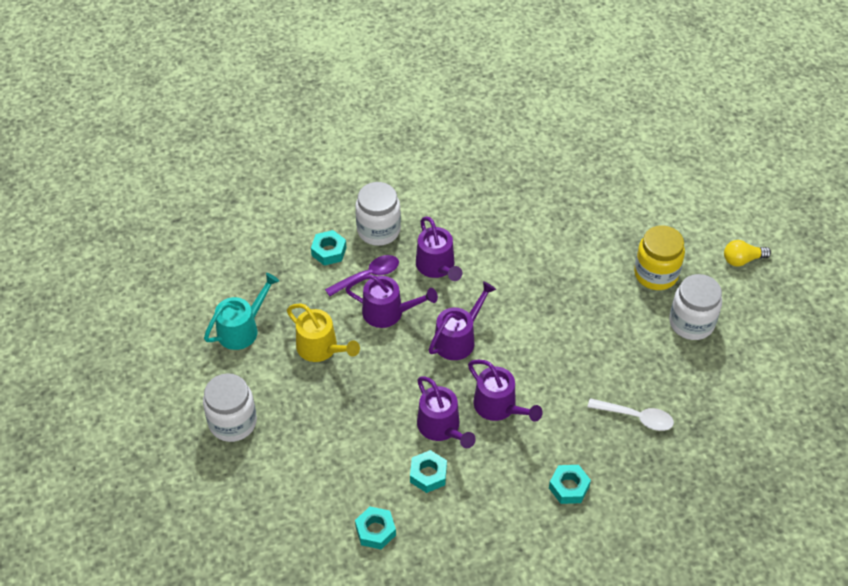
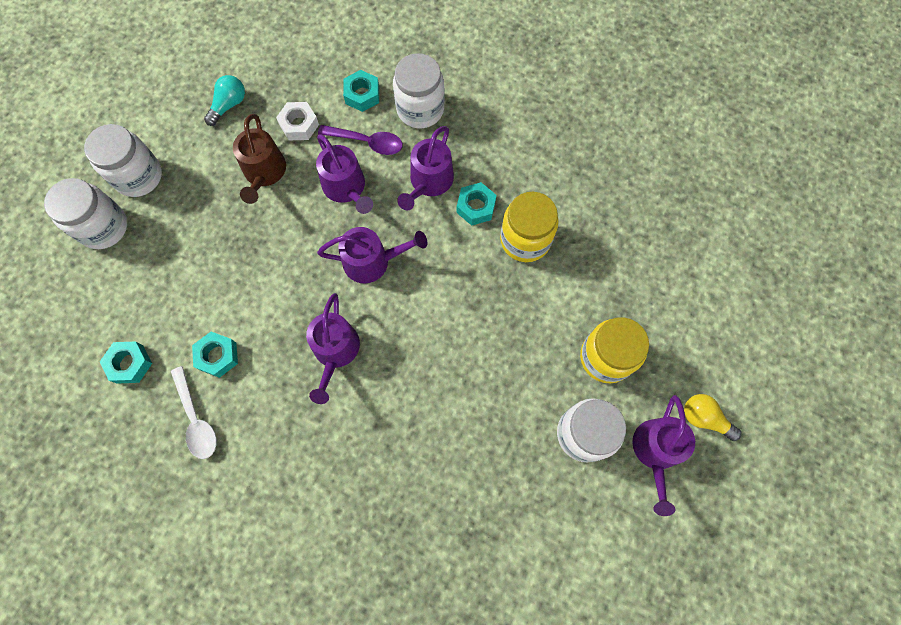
camera: 45 degrees right, 20 degrees up
(242, 329) = (229, 105): turquoise watering can -> turquoise light bulb
(248, 472) = (103, 227): none -> white jar
(308, 302) = (299, 125): none -> white nut
(321, 348) = (264, 173): yellow watering can -> brown watering can
(441, 427) = (272, 325): purple watering can -> purple watering can (655, 451)
(535, 251) = (525, 240): none -> yellow jar
(569, 487) = (306, 478): turquoise nut -> turquoise nut (476, 207)
(636, 417) = (432, 473): white spoon -> white spoon (196, 419)

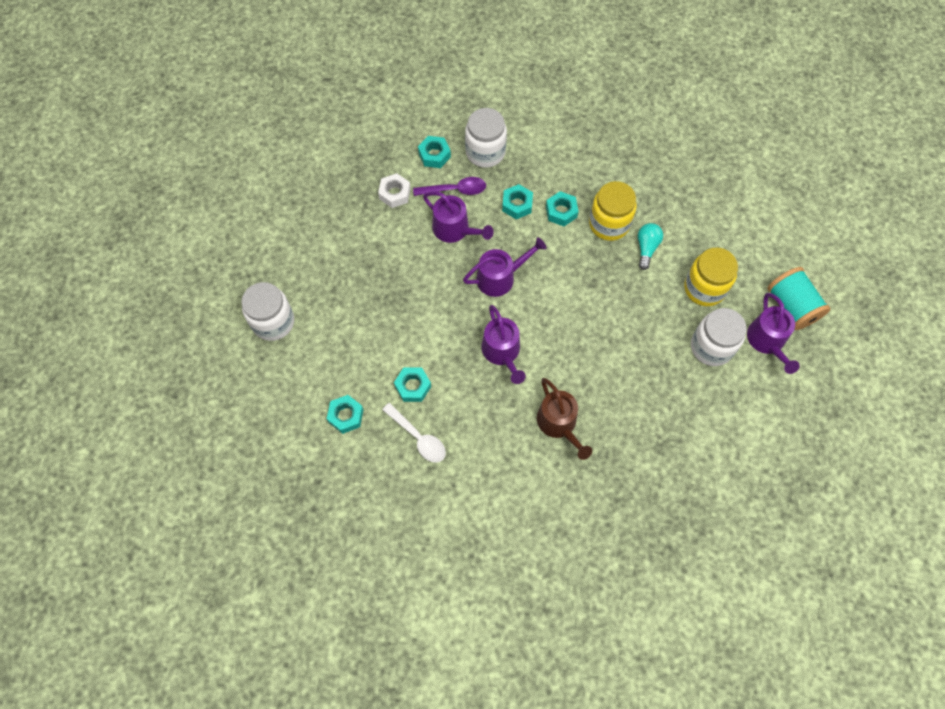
camera: 20 degrees left, 5 degrees down
(138, 176) = (282, 274): white jar -> none
(229, 105) = (330, 196): turquoise light bulb -> turquoise light bulb (646, 248)
(264, 173) = (384, 239): brown watering can -> brown watering can (559, 424)
(429, 182) = (517, 204): purple watering can -> turquoise nut
(704, 418) = (791, 306): yellow light bulb -> turquoise spool

